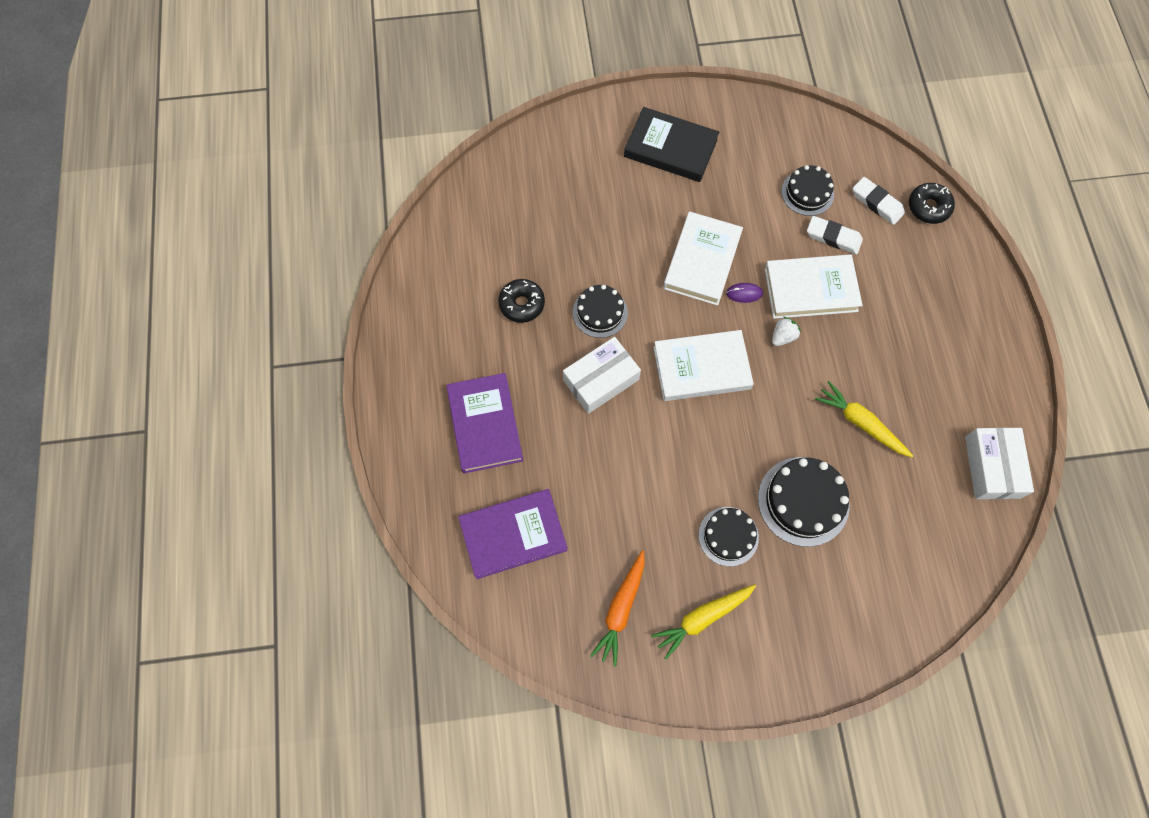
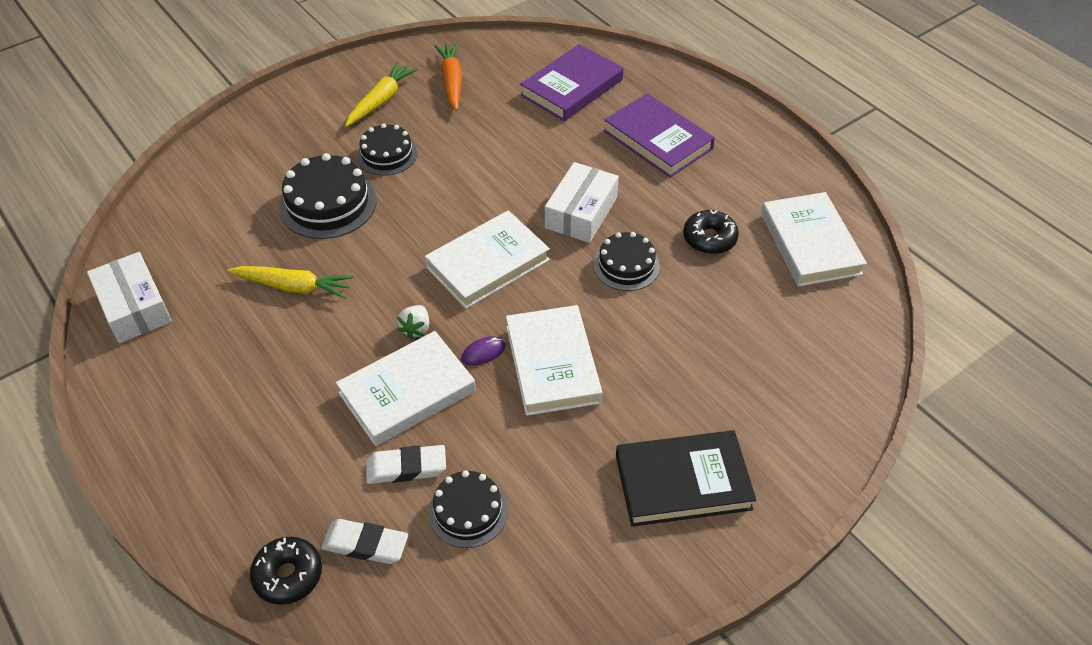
camera: 150 degrees right, 20 degrees down
(453, 262) = (810, 244): none -> white book

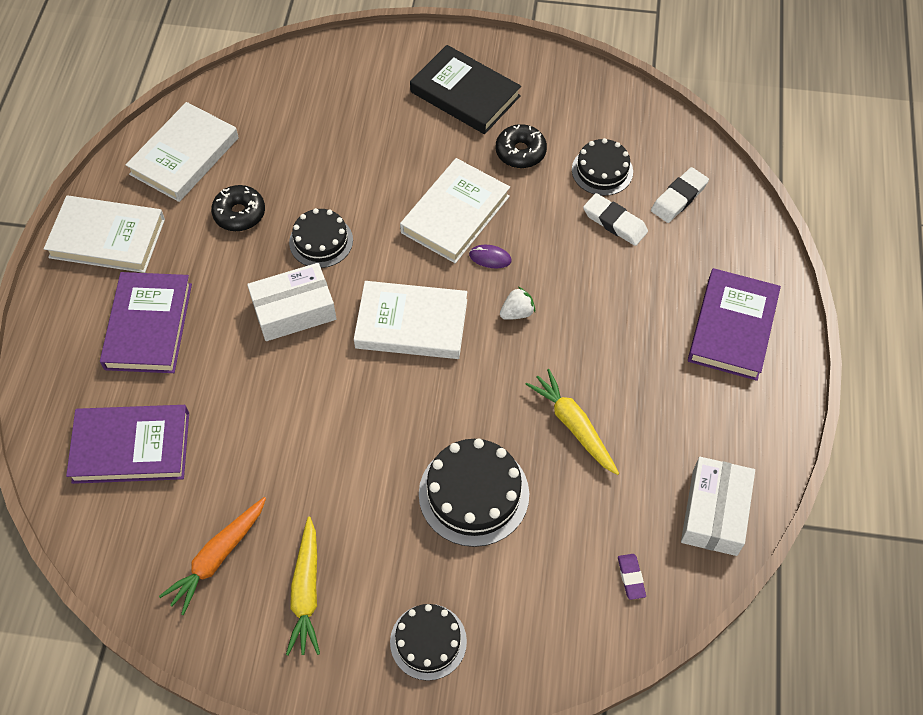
camera: 135 degrees left, 10 degrees up
(172, 232) = (631, 577): none -> purple eraser
(214, 454) = (732, 327): none -> purple book
(288, 575) = (738, 215): black donut -> black donut (520, 152)
(365, 544) = (678, 198): white eraser -> white eraser turned 75 degrees clockwise
(381, 100) = (306, 592): yellow carrot -> yellow carrot turned 75 degrees counterclockwise
(387, 154) = (372, 510): black cake -> black cake (428, 641)
(407, 392) = (568, 270): white book -> white book (107, 238)

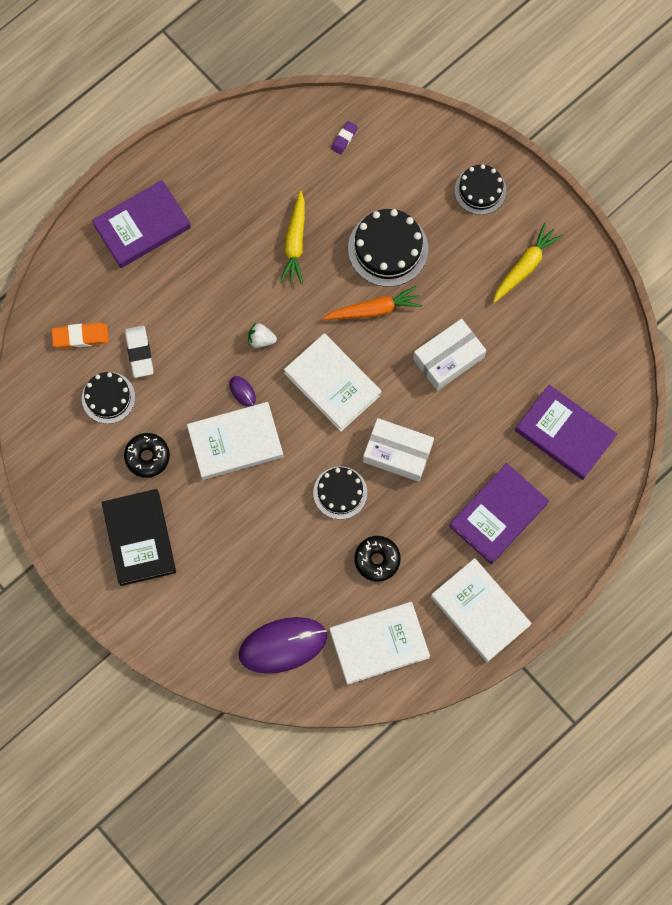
camera: 140 degrees left, 15 degrees up
(217, 557) = (560, 324): orange carrot -> orange carrot (373, 310)
(270, 103) = (283, 645): none -> purple mouse
(678, 198) = (80, 337): white eraser -> orange eraser
(714, 512) = (265, 135): white box -> white box (448, 358)

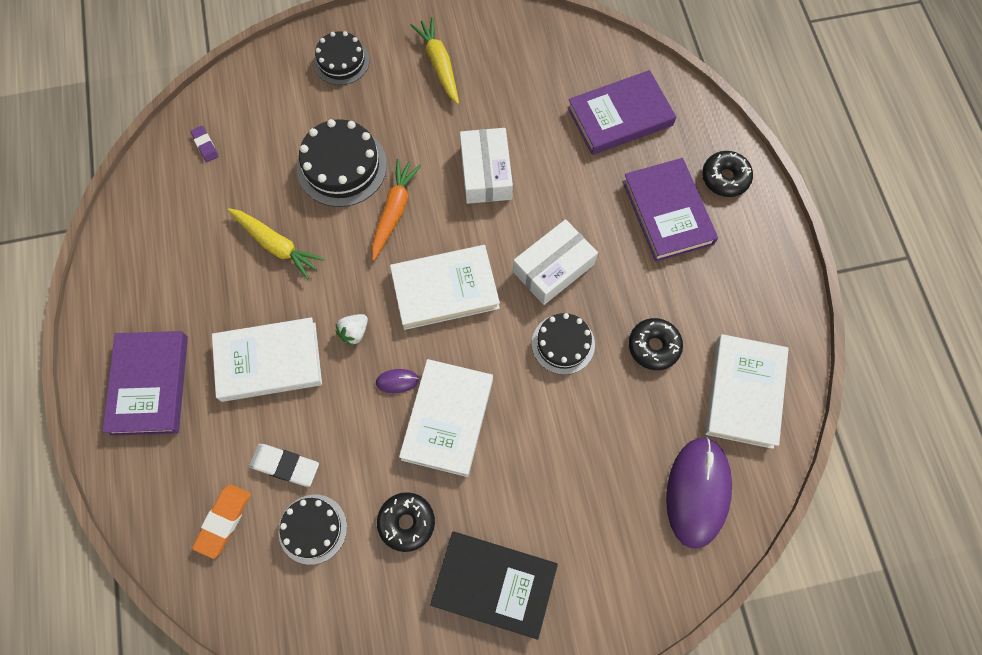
camera: 60 degrees left, 5 degrees down
(480, 611) = (756, 279): white book -> white book (269, 361)
(557, 544) = (725, 178): none -> black donut

